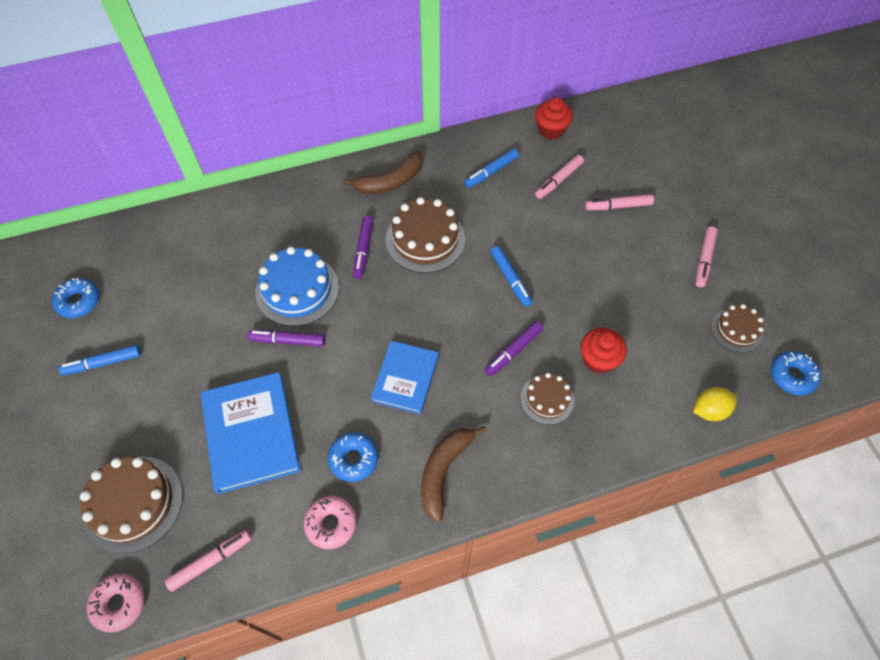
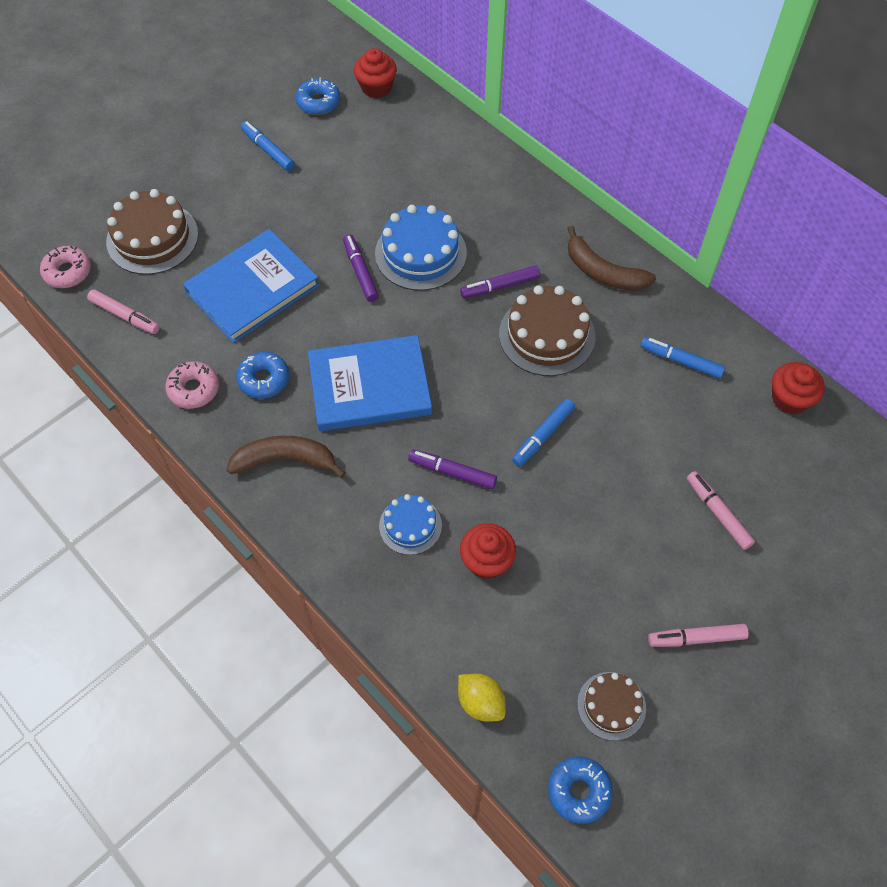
camera: 65 degrees right, 0 degrees up
(98, 251) = (376, 87): none -> red cupcake
(406, 378) = (369, 386): blue book -> blue book, size x1.53
(547, 399) = (410, 525): brown cake -> blue cake
(558, 180) = (715, 435): pink marker -> none

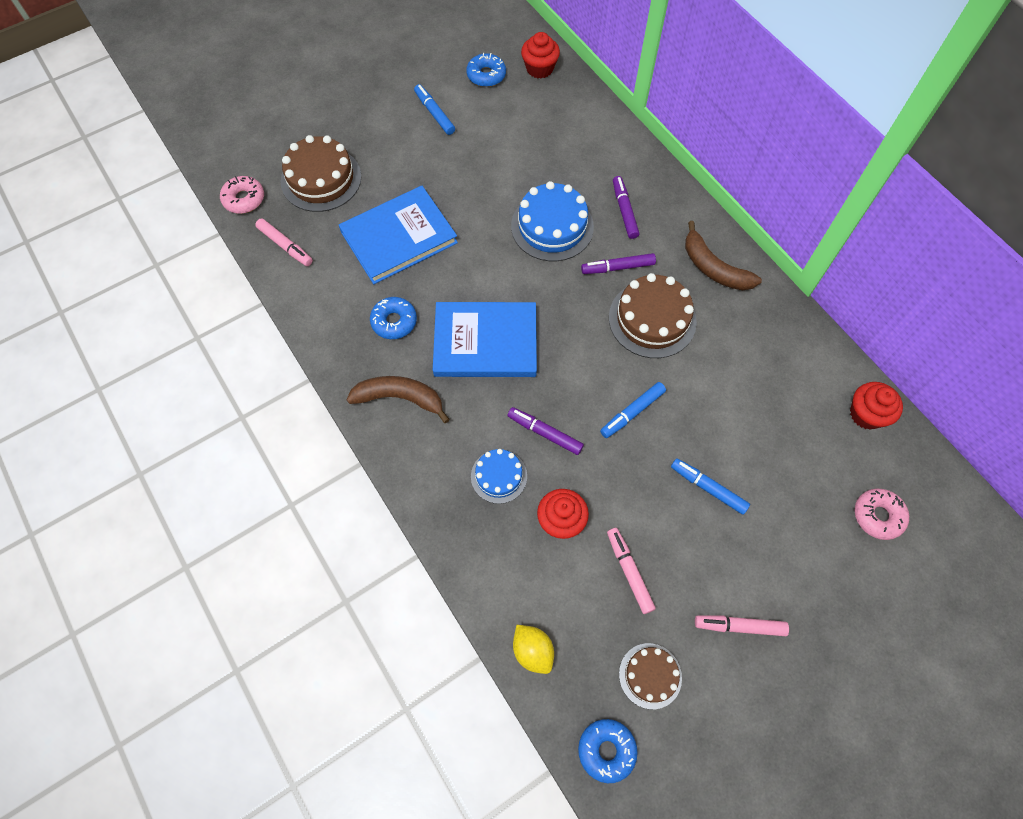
camera: 10 degrees right, 5 degrees up
(194, 389) = (332, 321): pink donut -> pink donut (878, 516)
(360, 272) = (496, 236): purple marker -> purple marker (624, 211)
(681, 361) = (771, 362): blue marker -> blue marker (708, 488)
(718, 513) = (780, 511): pink marker -> pink marker (629, 571)

